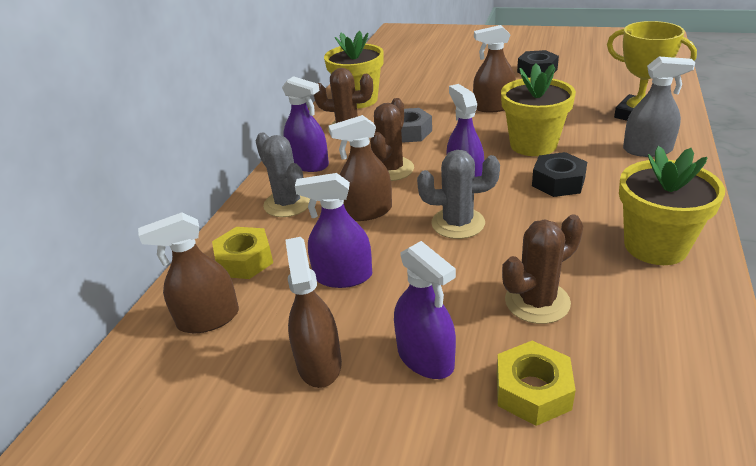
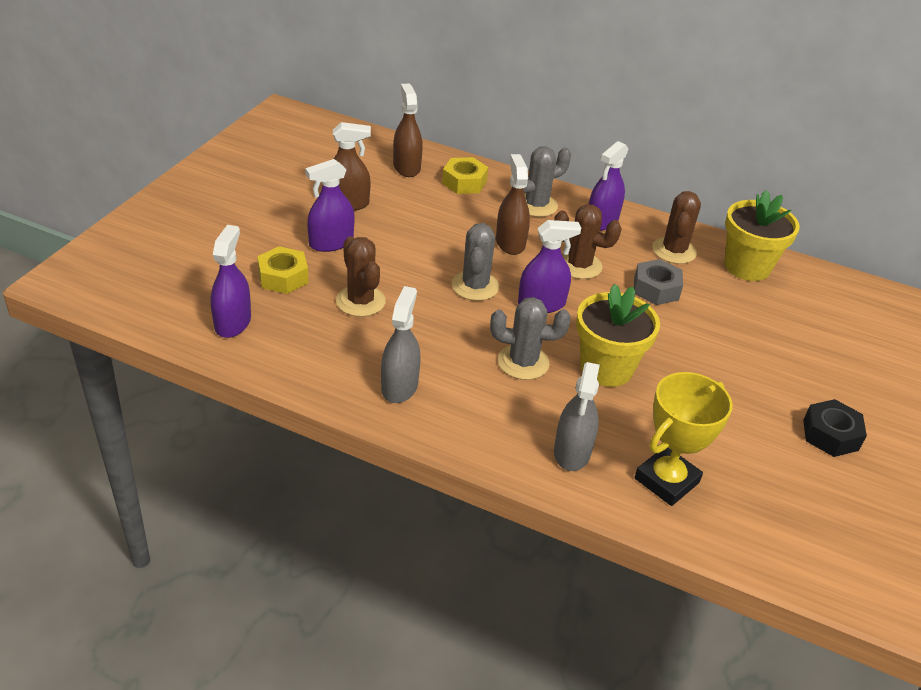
camera: 90 degrees right, 5 degrees up
(343, 276) = (428, 221): purple spray bottle -> purple spray bottle (232, 322)
(493, 107) = (711, 363): brown spray bottle -> none
(558, 182) = (523, 362): black nut -> grey cactus
(655, 246) = (399, 386): yellow flower pot -> grey spray bottle

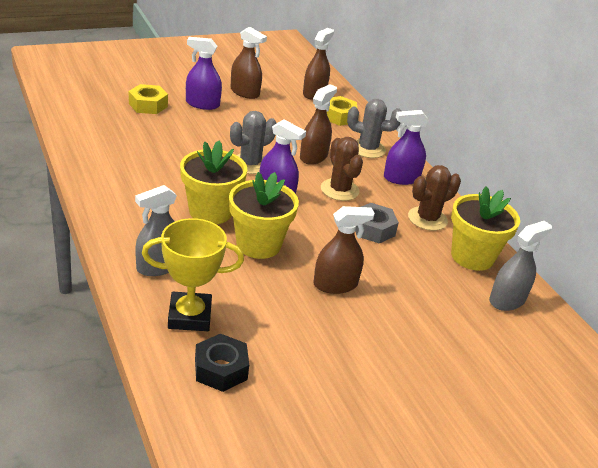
camera: 40 degrees right, 5 degrees down
(232, 322) = (87, 109): purple spray bottle -> none
(360, 301) = (169, 135): brown cactus -> none
(399, 386) = (119, 180): grey spray bottle -> grey spray bottle (507, 300)
(523, 362) = (210, 211): grey cactus -> yellow flower pot
(708, 364) = (335, 284): none -> brown spray bottle
(830, 435) = (355, 374): black nut -> black nut (221, 369)

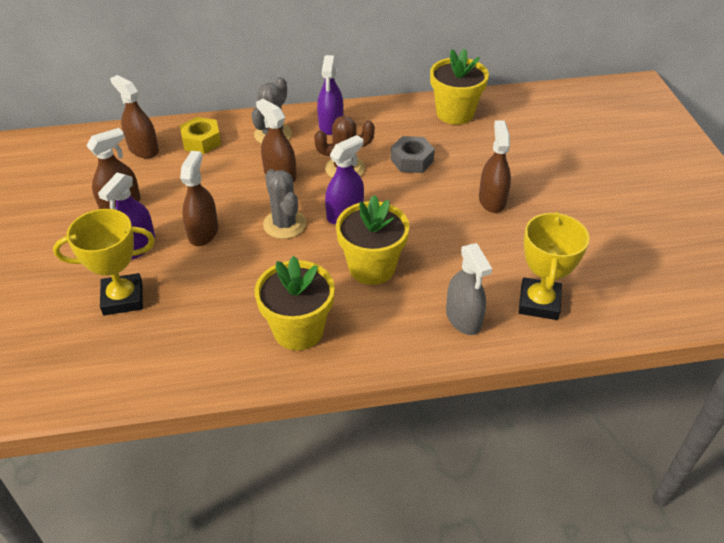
camera: 70 degrees left, 10 degrees up
(148, 105) = (123, 298): yellow nut -> yellow trophy
(221, 369) = (606, 290): black nut -> none
(227, 128) = (203, 232): none -> brown spray bottle
(258, 244) = (431, 240): yellow flower pot -> yellow flower pot (298, 330)
(427, 219) = (399, 125): brown cactus -> none
(507, 300) = (511, 110): grey spray bottle -> none

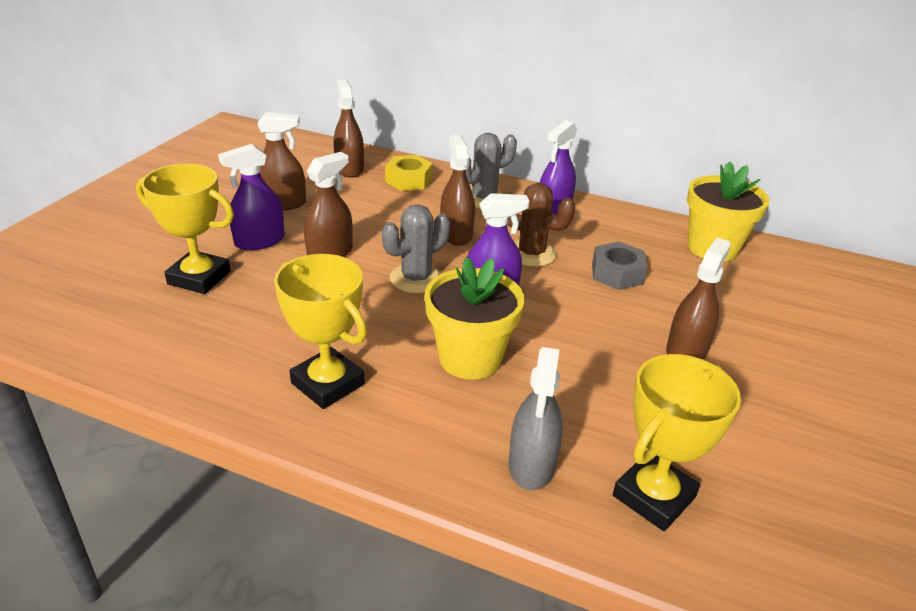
camera: 30 degrees right, 10 degrees down
(284, 224) = (416, 278): grey cactus -> grey cactus turned 45 degrees clockwise
(298, 330) = (328, 383): yellow flower pot -> yellow trophy

